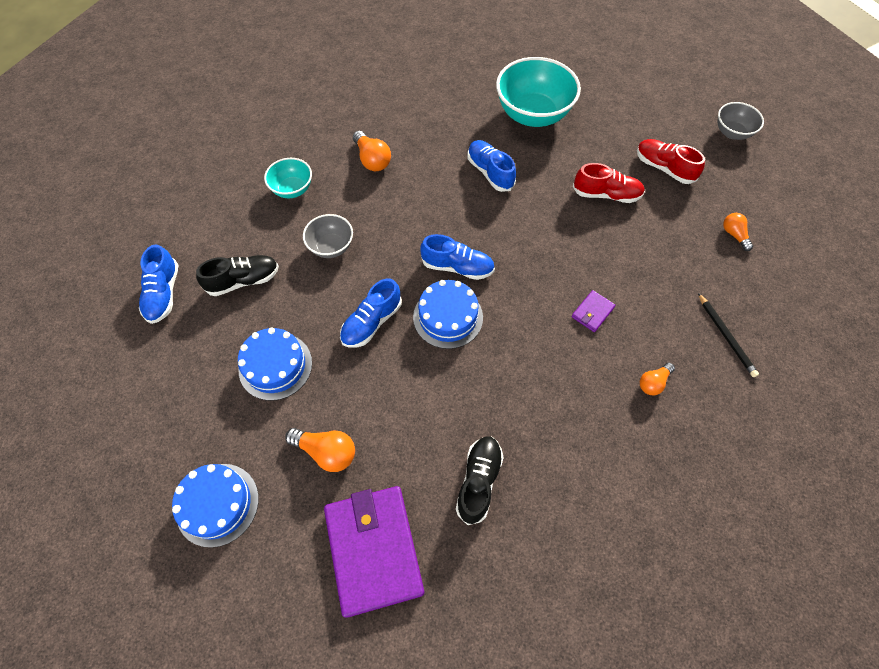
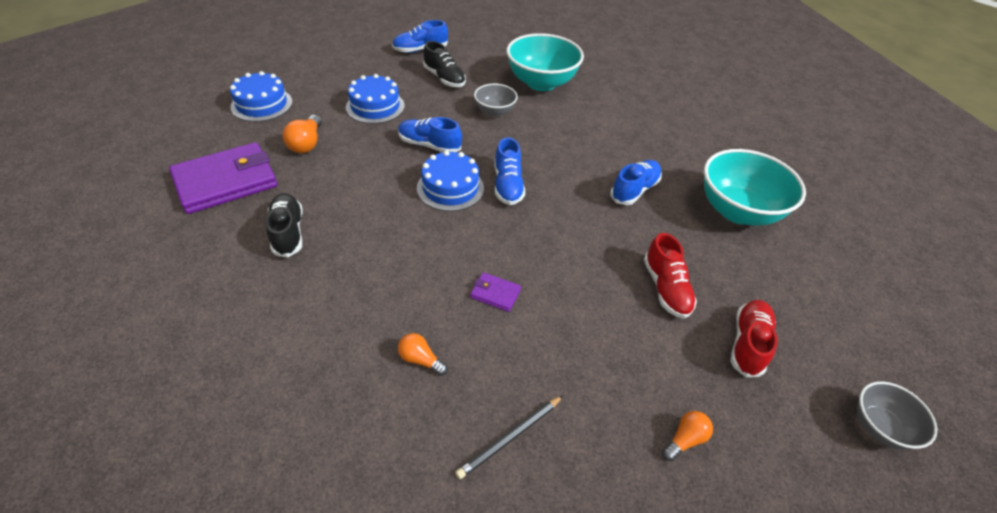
camera: 70 degrees right, 15 degrees down
(292, 189) = (541, 83): turquoise bowl -> turquoise bowl, size x1.87
(372, 159) = (599, 116): orange light bulb -> none
(478, 481) = (288, 232): black shoe -> black shoe turned 105 degrees counterclockwise

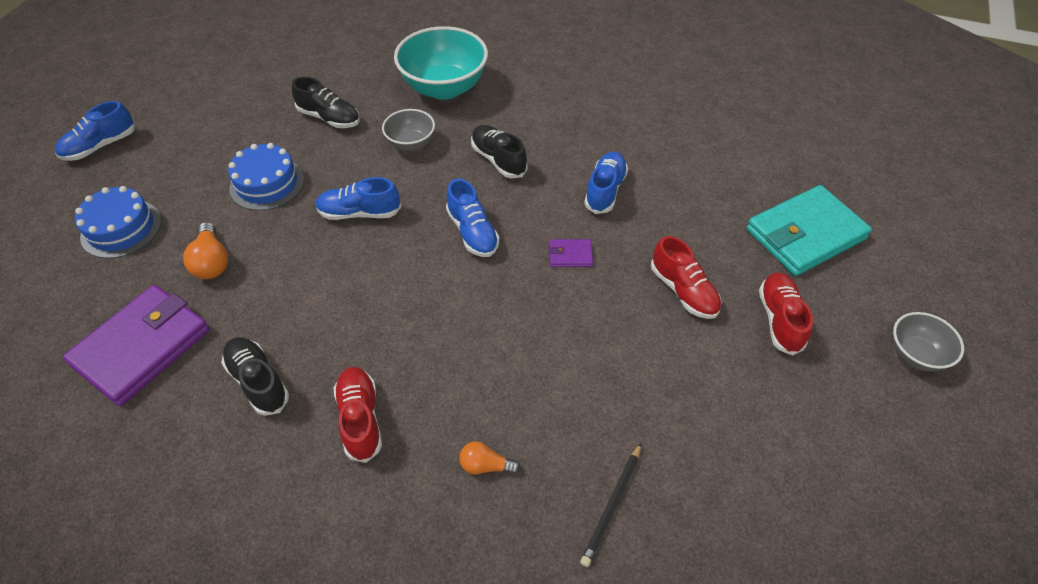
camera: 20 degrees left, 5 degrees up
(344, 286) = (360, 419): none -> red shoe
(420, 50) = (278, 87): blue shoe -> blue shoe (100, 146)
(450, 188) = (412, 258): blue cake -> none
(495, 293) = (523, 363): purple wallet -> purple wallet (570, 255)
(556, 142) = (498, 160): none -> black shoe
(684, 439) = (765, 438): orange light bulb -> none
(737, 211) = (714, 178): turquoise bowl -> none
(807, 282) = (805, 234): none -> turquoise wallet

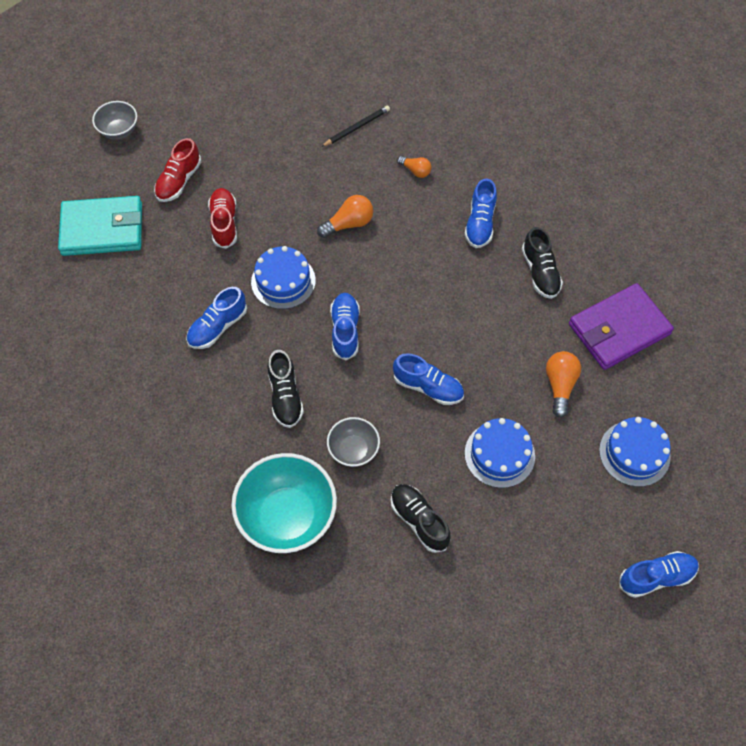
camera: 155 degrees left, 10 degrees up
(360, 419) = (480, 223): red shoe -> blue shoe
(536, 349) = (348, 224): none -> orange light bulb
(570, 255) = (283, 281): purple wallet -> blue cake

